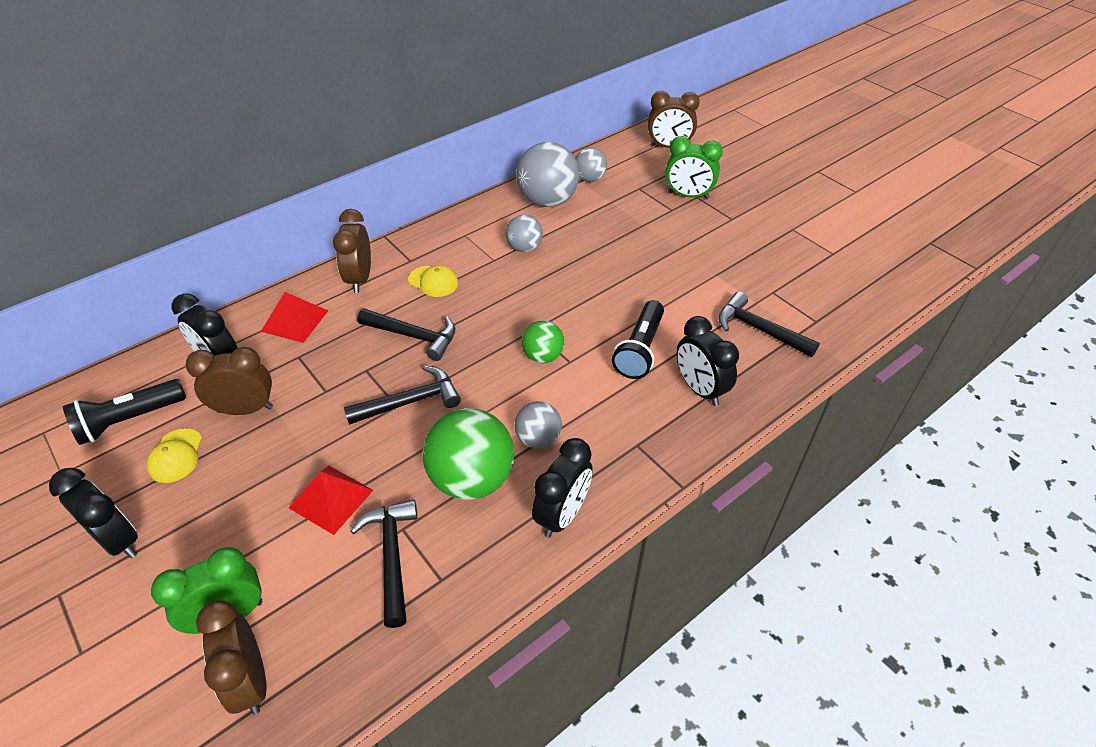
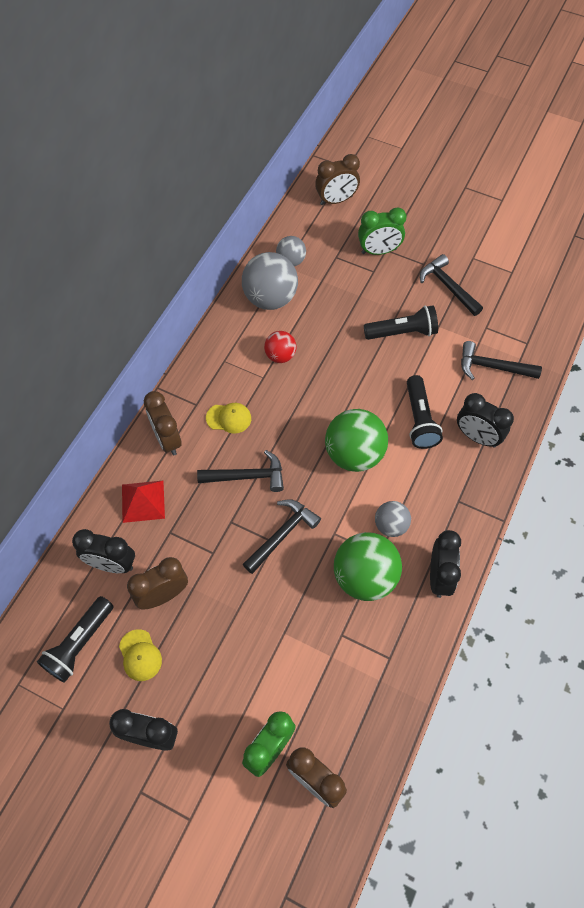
camera: 25 degrees left, 15 degrees up
(331, 498) = (278, 635): red pyramid -> none
(391, 556) = (347, 657): black hammer -> black hammer (447, 286)
(524, 248) = (280, 356): grey ball -> red ball
(543, 356) = (354, 454): green ball -> green ball, size x1.80
(670, 267) = (402, 332): none -> black flashlight

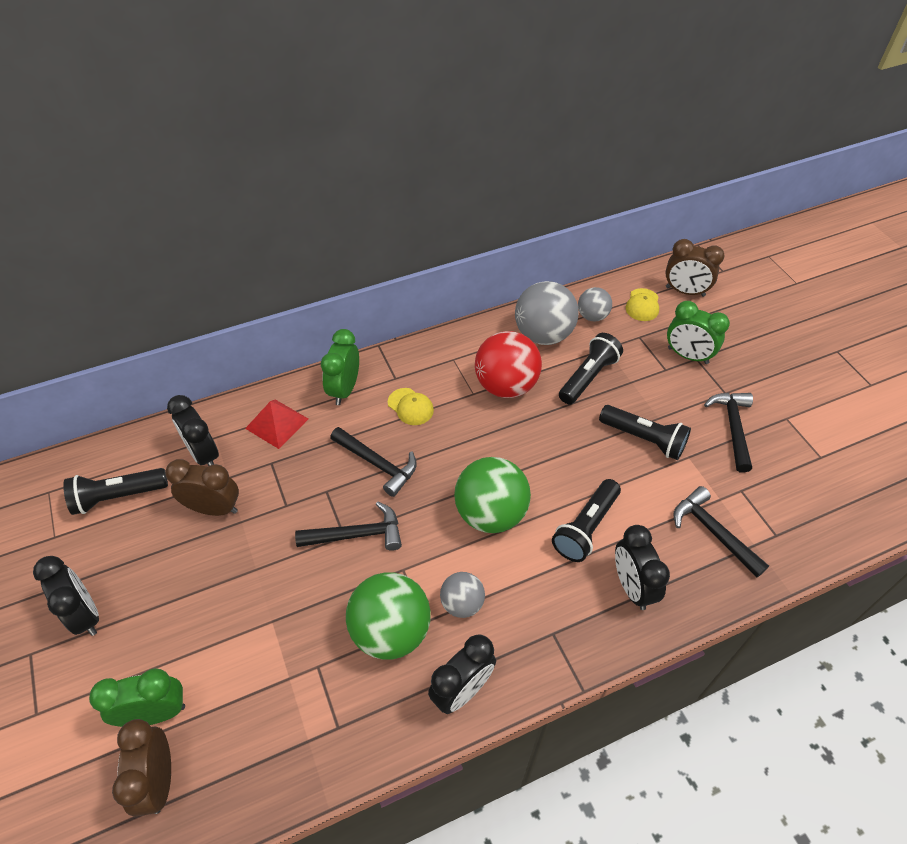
camera: 40 degrees right, 10 degrees down
(140, 655) = (147, 542): yellow cap -> yellow cap (642, 305)
(167, 439) = (344, 389): brown clock -> green clock
(280, 356) = (506, 386): red ball -> red ball, size x1.80
(329, 311) = (588, 377): none -> black flashlight

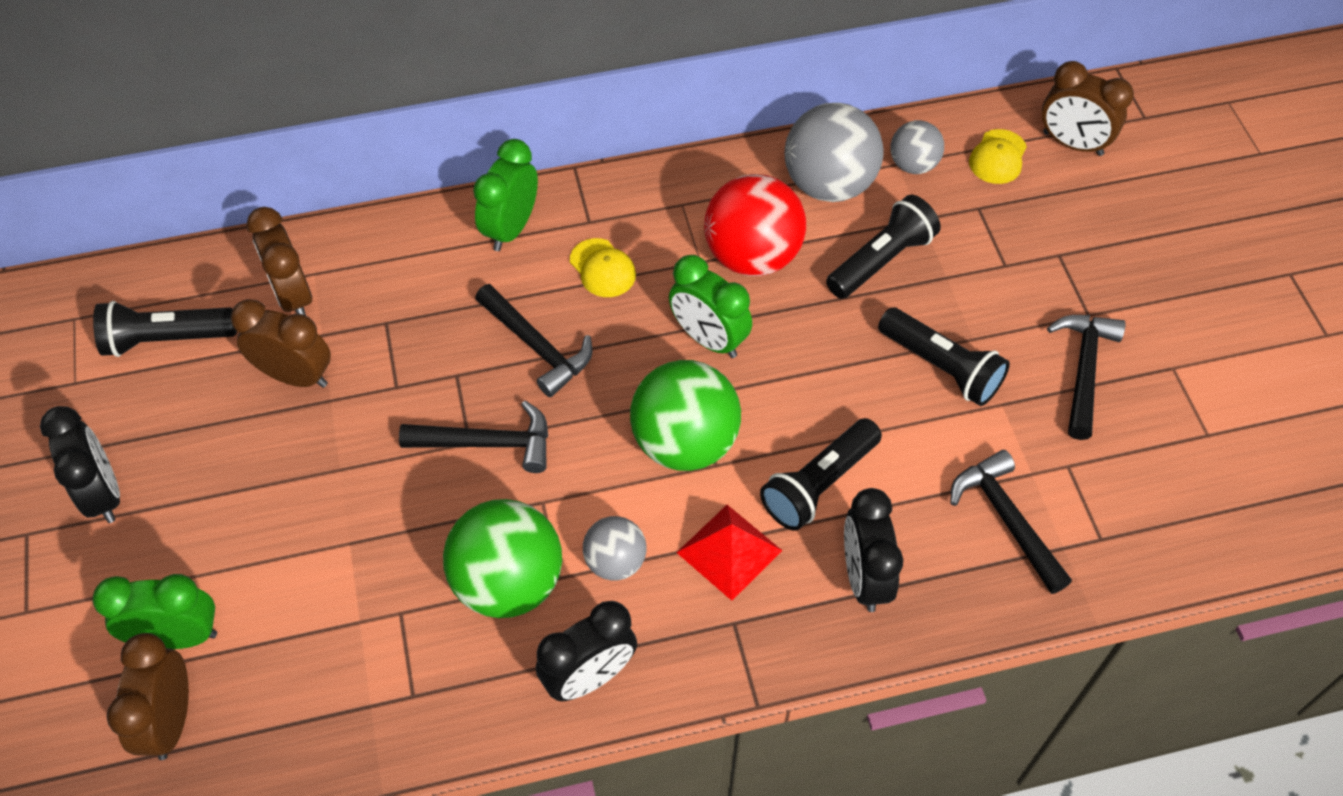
camera: 10 degrees right, 5 degrees up
(204, 454) = (293, 296): black clock -> brown clock
(277, 423) = (404, 265): red pyramid -> red pyramid (729, 551)
(687, 356) = (1046, 248): green clock -> green clock (708, 339)

